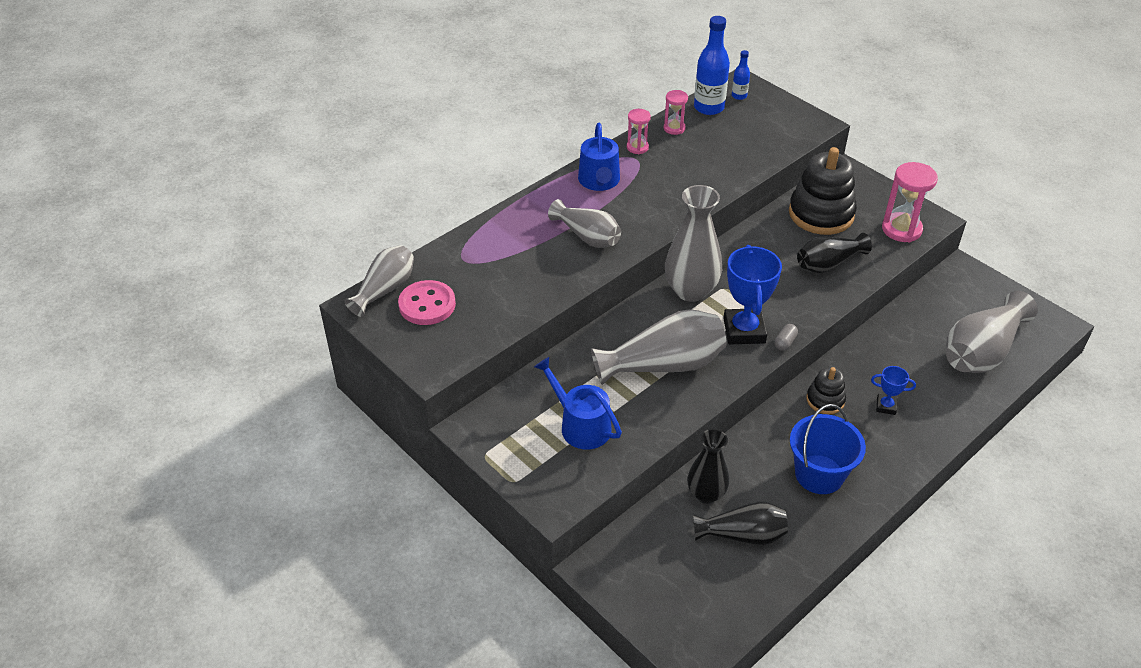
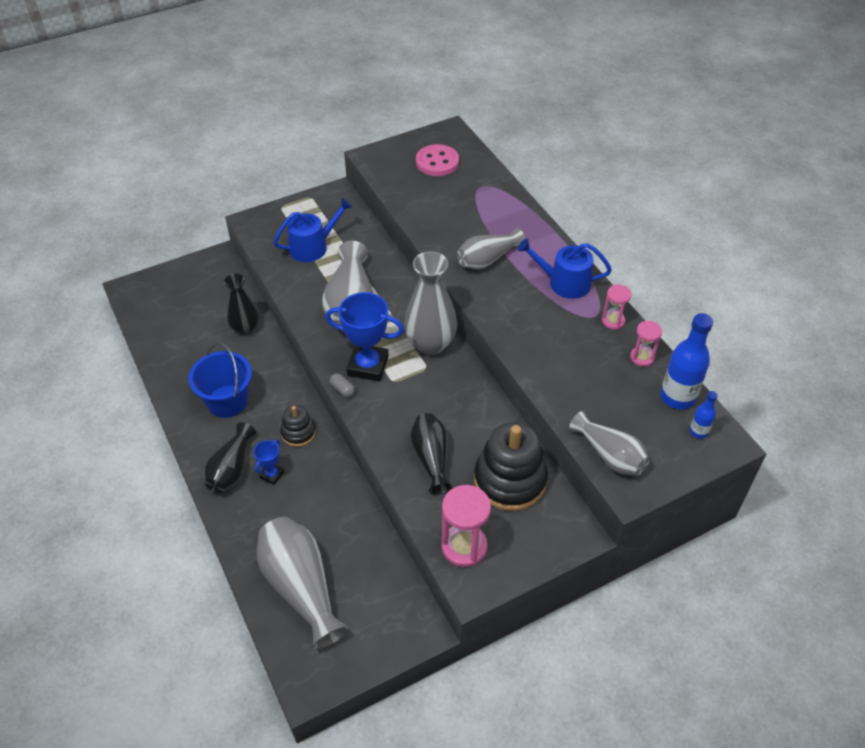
camera: 105 degrees right, 5 degrees up
(385, 289) = (462, 144): grey vase -> grey vase (610, 455)
(742, 535) = (200, 339): black vase -> black vase (231, 469)

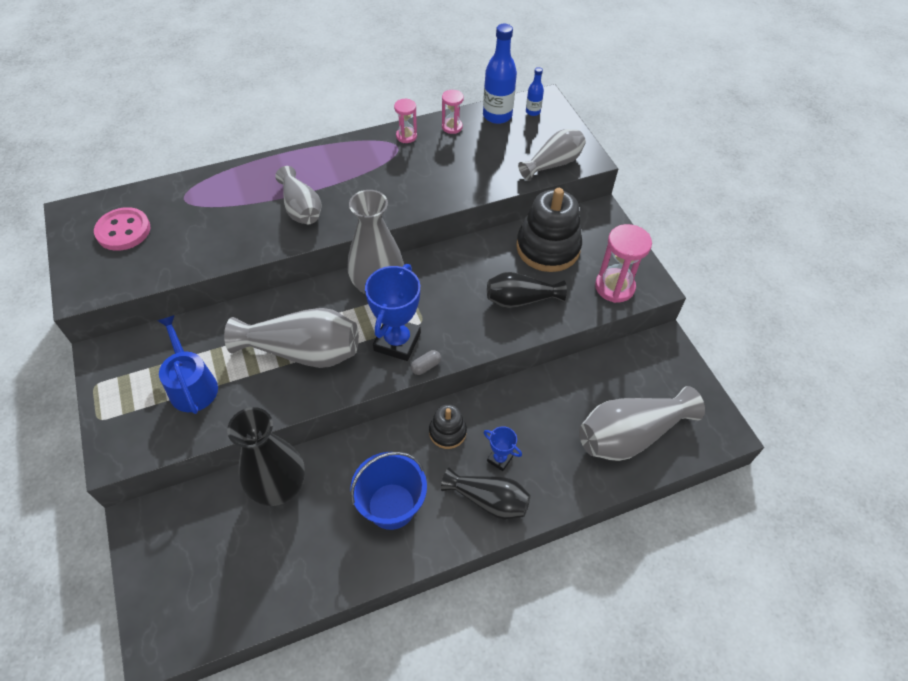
camera: 85 degrees left, 5 degrees up
(245, 328) = (279, 486): black vase -> black vase, size x1.54
(564, 283) = (350, 159): blue watering can -> none

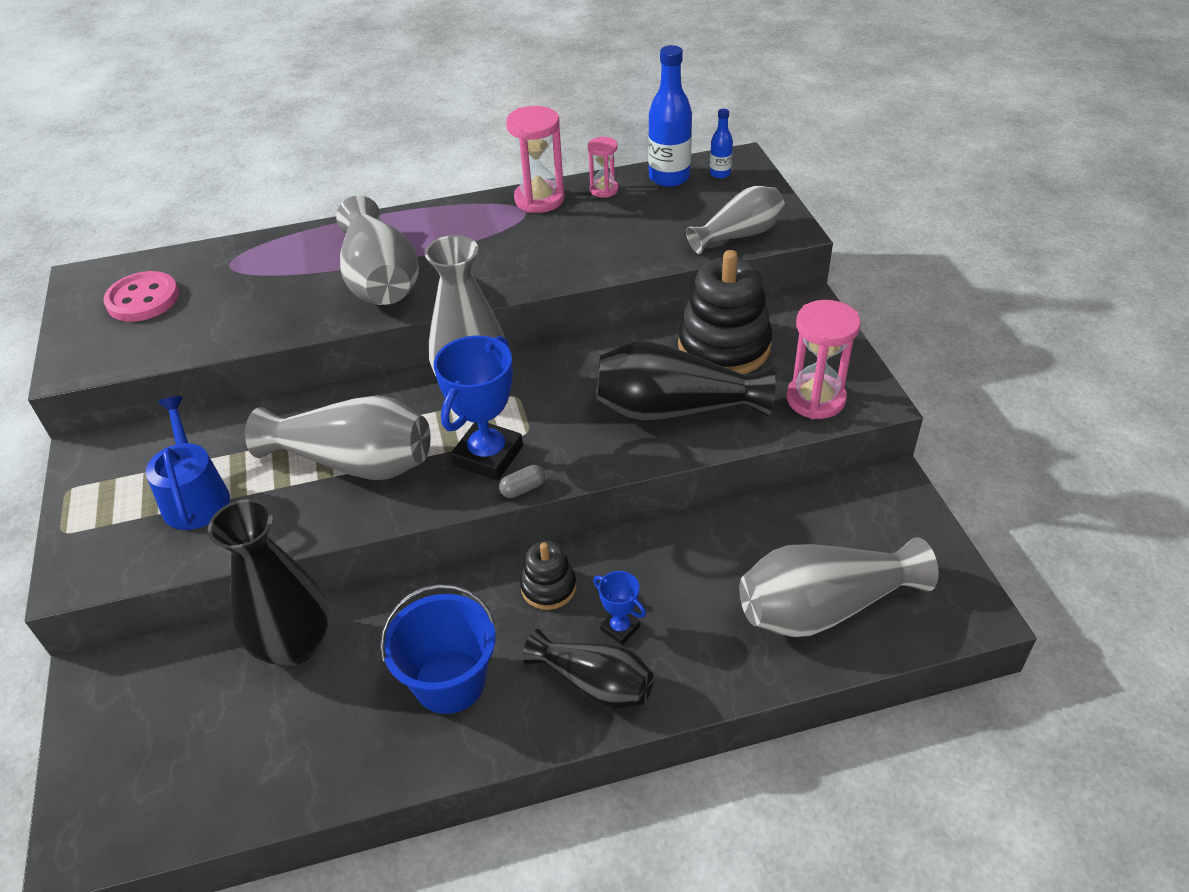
camera: 10 degrees right, 10 degrees down
(301, 208) = (380, 279): grey vase -> grey vase, size x1.54
(406, 136) = (539, 199): pink hourglass -> pink hourglass, size x1.72
(520, 300) = (674, 410): black vase -> black vase, size x1.54

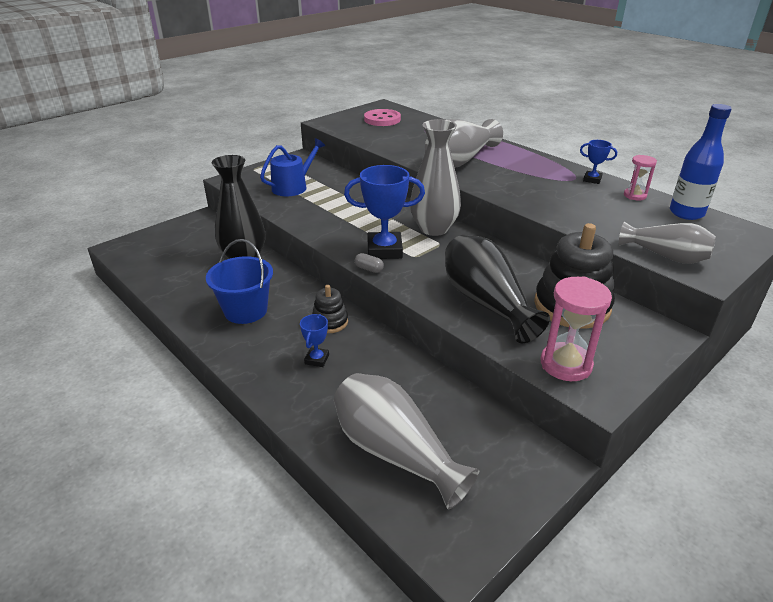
camera: 60 degrees right, 10 degrees down
(355, 462) = (346, 215): grey vase -> none
(539, 199) = (592, 179): pink hourglass -> blue trophy
(595, 683) = (270, 362): black vase -> none
(720, 173) = (725, 230): blue bottle -> none

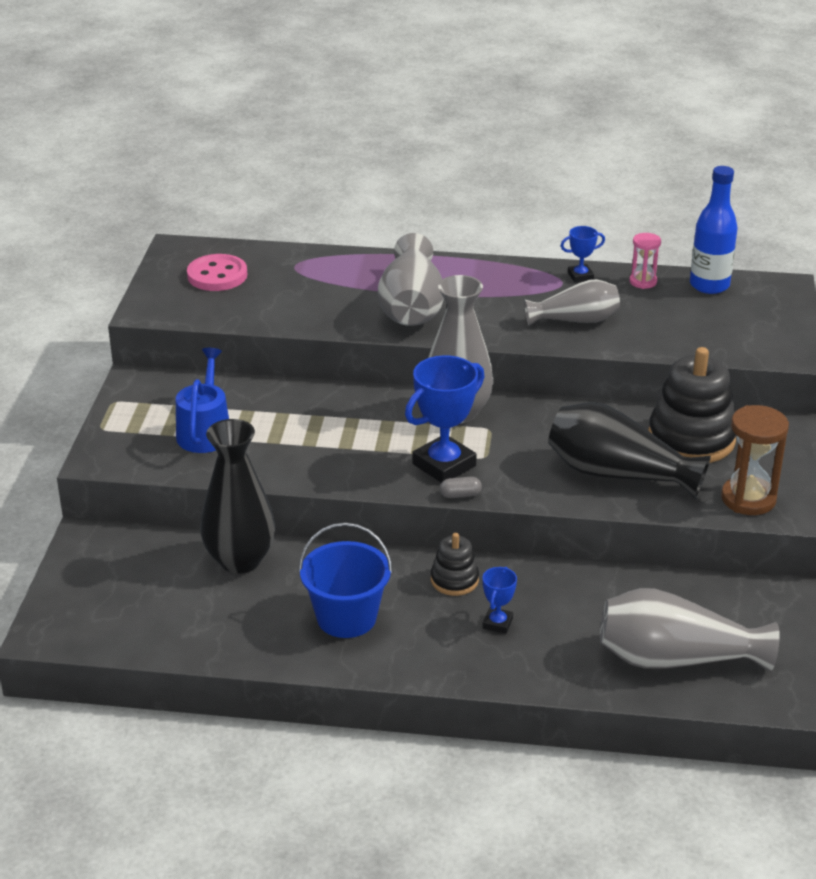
camera: 40 degrees left, 0 degrees up
(317, 359) = (497, 623): blue trophy -> blue trophy turned 45 degrees clockwise
(566, 364) = (748, 499): pink hourglass -> brown hourglass
(666, 256) = (743, 347): grey vase -> grey vase (575, 320)

